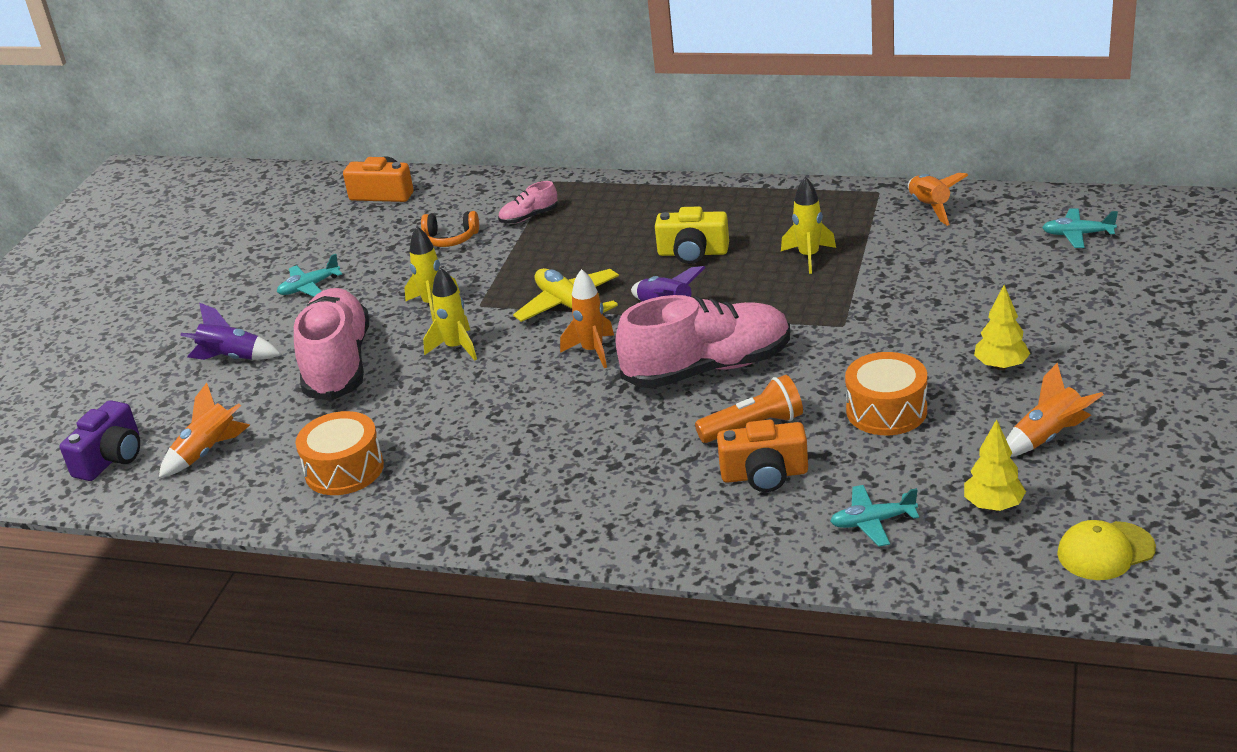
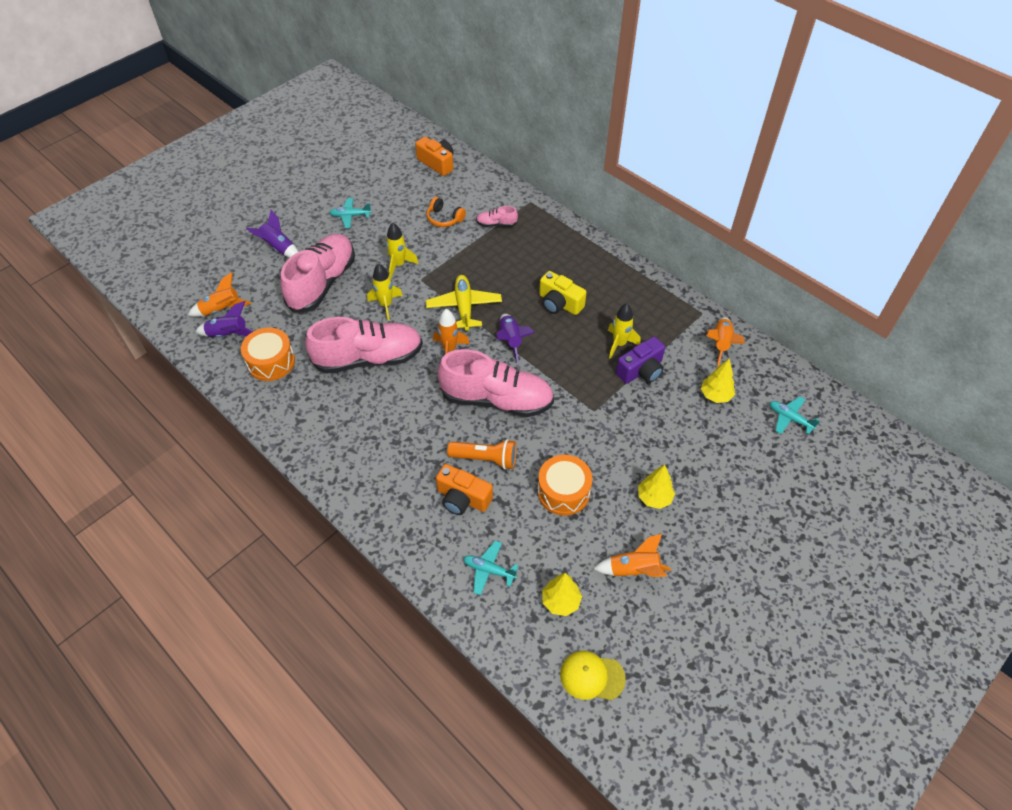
camera: 25 degrees right, 20 degrees up
(111, 458) = (179, 287): purple camera -> purple camera (641, 370)
(246, 471) = (228, 335): none -> purple rocket
(487, 406) = (368, 358): none -> pink shoe
(973, 251) = (715, 395): none -> yellow tree

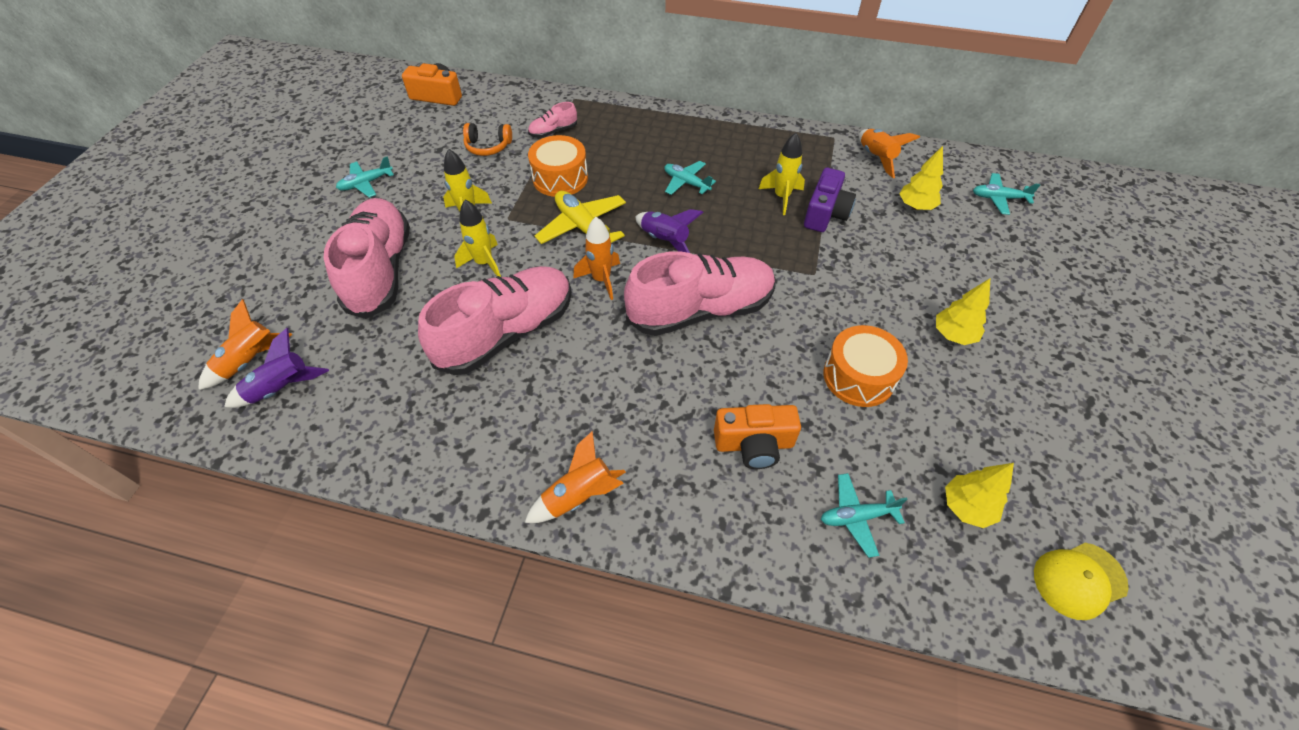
camera: 30 degrees left, 0 degrees up
(271, 362) = (371, 396): orange drum -> orange drum (560, 178)
(279, 248) = (289, 253): purple rocket -> none
(485, 459) = (742, 383): orange flashlight -> none
(559, 303) = (686, 183): yellow camera -> turquoise plane
(633, 570) = (1005, 425): orange rocket -> orange rocket (579, 496)

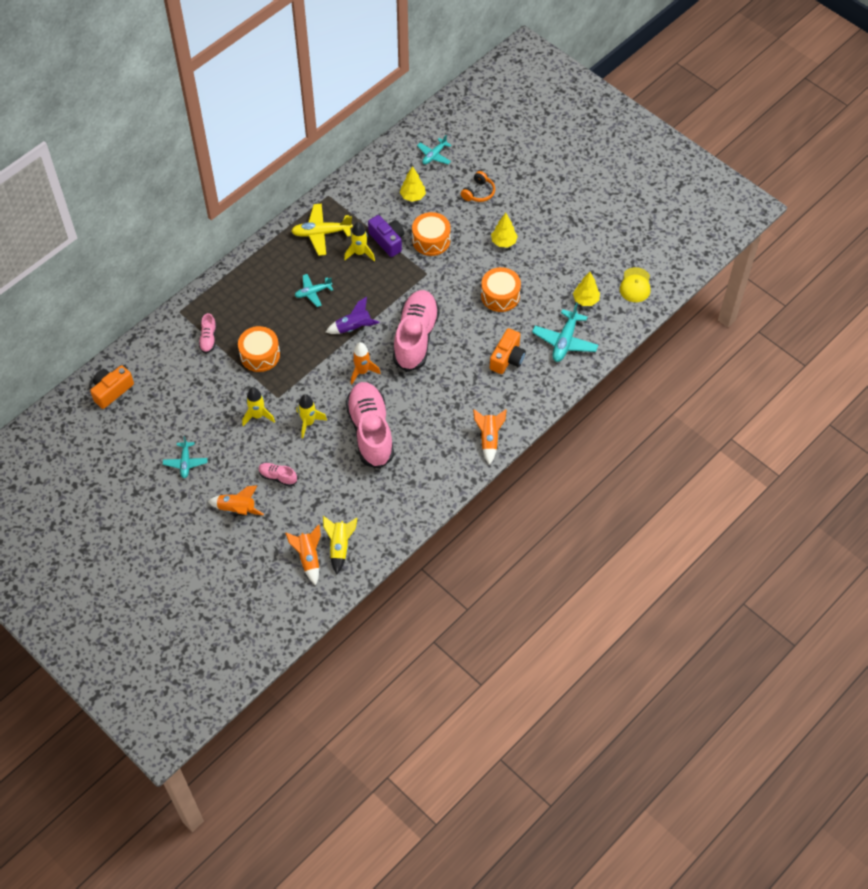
camera: 60 degrees left, 5 degrees up
(282, 389) = (340, 547): purple rocket -> yellow rocket
(380, 271) = (278, 477): pink shoe -> pink shoe, size x0.43
(488, 146) = (197, 381): orange headphones -> orange headphones (478, 192)
(583, 228) = (314, 362): yellow plane -> yellow plane (321, 233)
(856, 517) = (565, 341): turquoise plane -> turquoise plane, size x1.58
(870, 254) = (431, 240): none -> orange drum
(876, 158) = (361, 187): orange rocket -> orange rocket (237, 509)

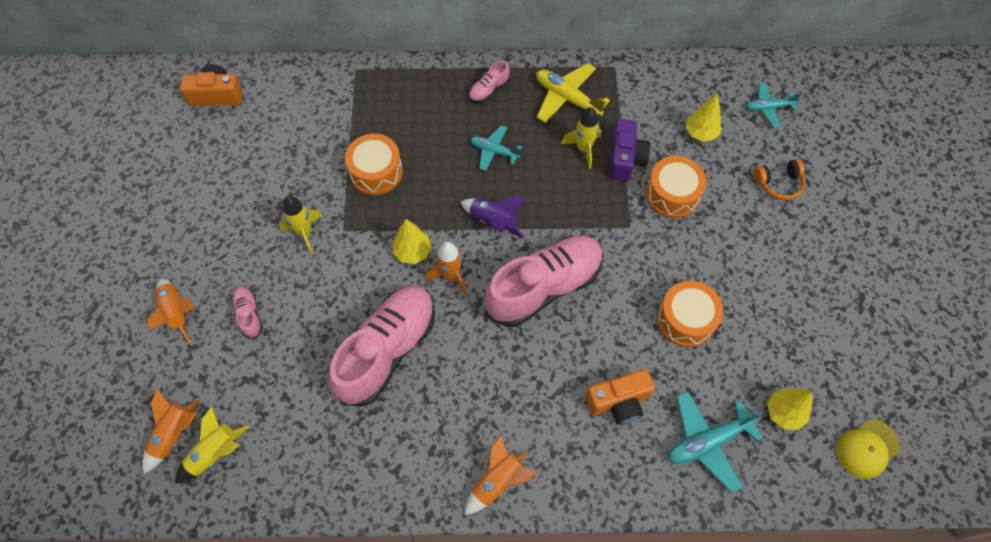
camera: 45 degrees right, 5 degrees up
(185, 462) = (191, 220): turquoise plane -> none
(208, 339) = (350, 116): pink shoe -> pink shoe (489, 90)
(308, 423) = (340, 284): yellow rocket -> none
(503, 242) = (752, 261): yellow tree -> yellow tree (412, 252)

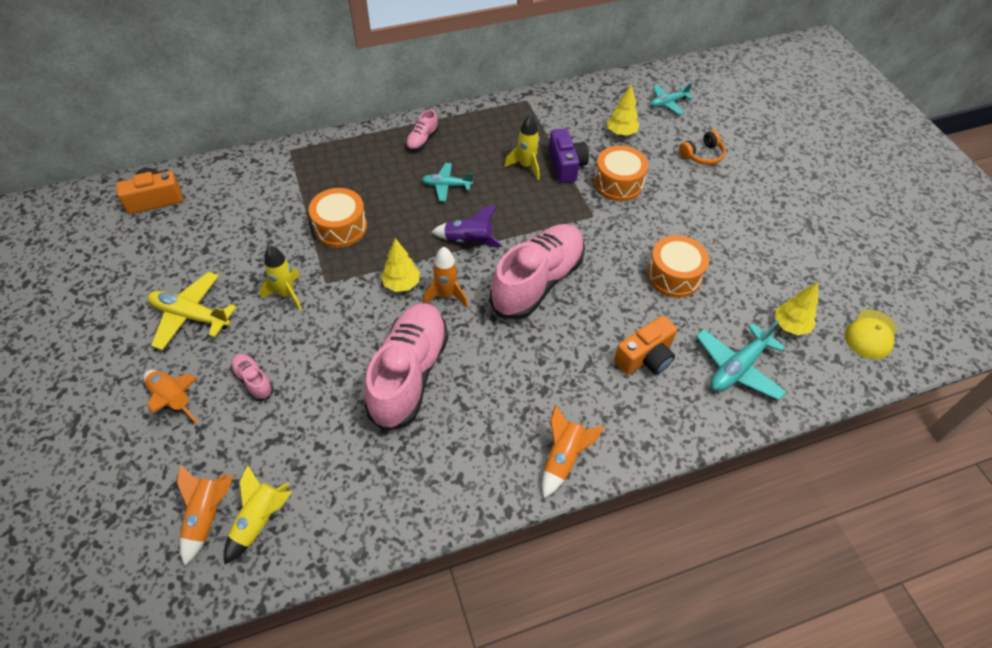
camera: 20 degrees left, 10 degrees down
(567, 98) = (495, 132): yellow plane -> yellow plane (191, 316)

